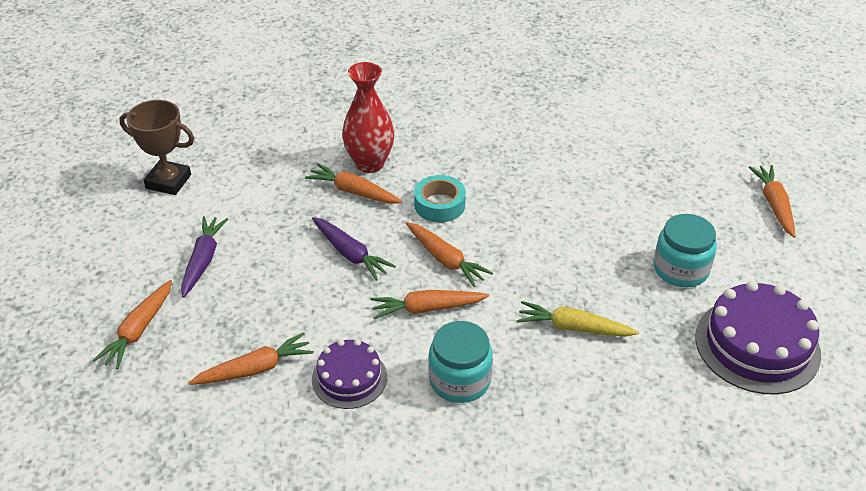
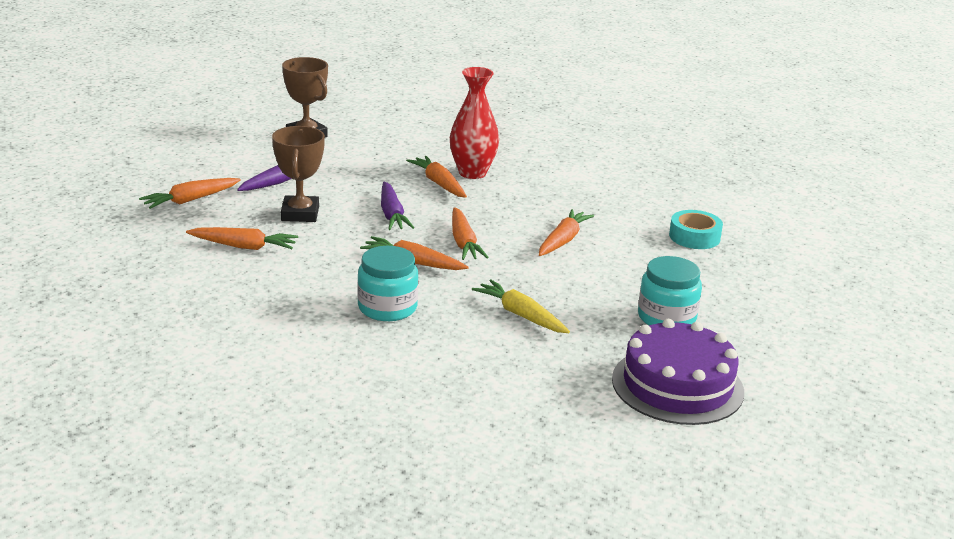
camera: 30 degrees right, 15 degrees down
(266, 295) = (300, 214): none -> brown trophy
(349, 378) = (305, 275): purple cake -> none
(439, 205) = (500, 212): turquoise tape -> turquoise tape (694, 237)
(774, 205) = (818, 313): orange carrot -> orange carrot (563, 240)

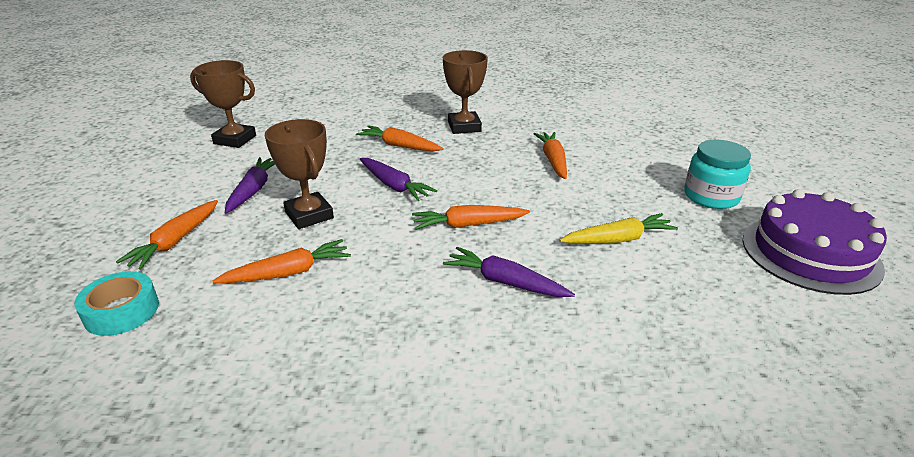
camera: 30 degrees left, 5 degrees up
(387, 308) = (505, 282): turquoise jar -> purple carrot
(463, 242) = (484, 190): orange carrot -> none
(472, 173) = (414, 129): red vase -> none
(521, 315) = (618, 239): yellow carrot -> yellow carrot turned 150 degrees clockwise
(522, 185) = (464, 127): none -> brown trophy
(694, 237) = (629, 127): turquoise tape -> turquoise tape (121, 311)

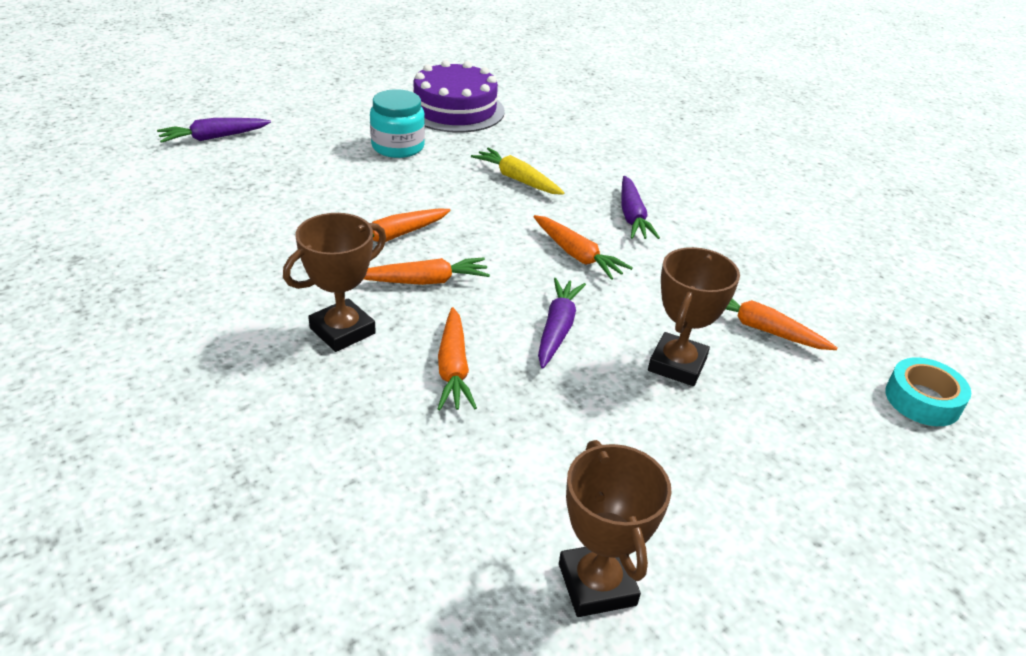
camera: 125 degrees left, 5 degrees up
(175, 241) = (831, 440): orange carrot -> orange carrot (424, 281)
(253, 190) = (689, 445): purple carrot -> purple carrot (214, 137)

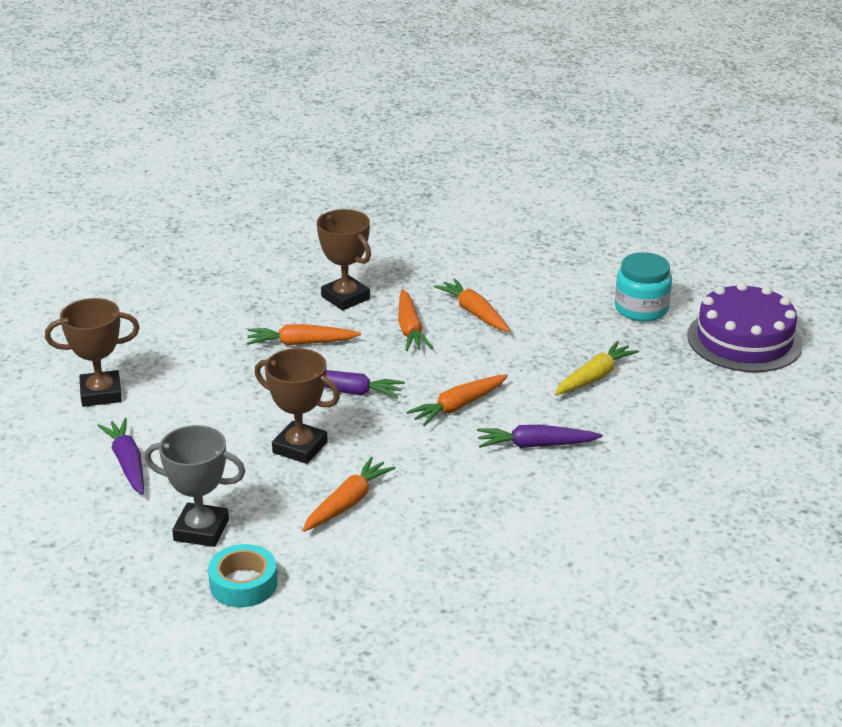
camera: 95 degrees right, 5 degrees down
(214, 137) = (625, 219): purple carrot -> purple carrot (127, 463)
(856, 439) = (201, 530): none -> grey trophy

